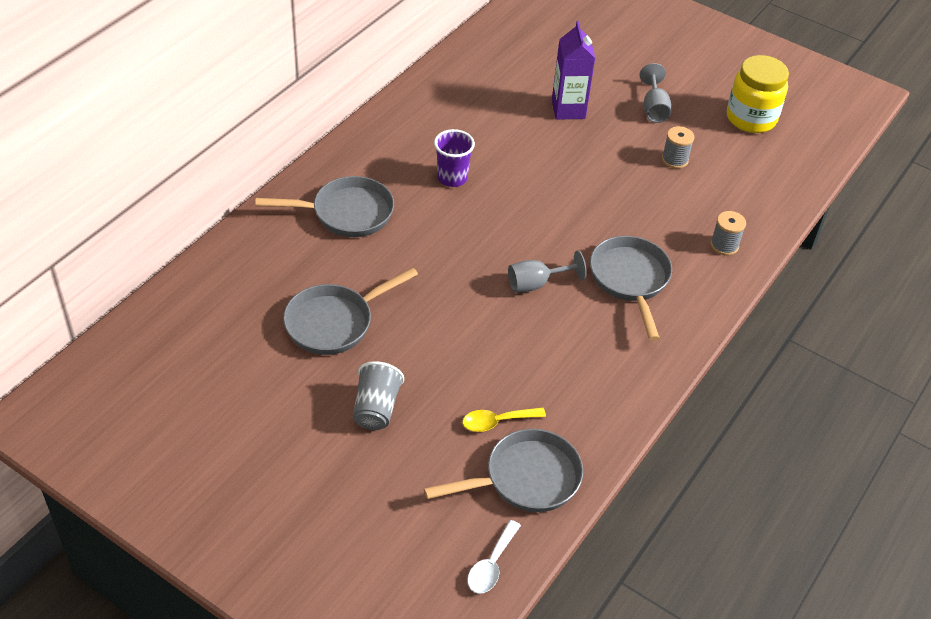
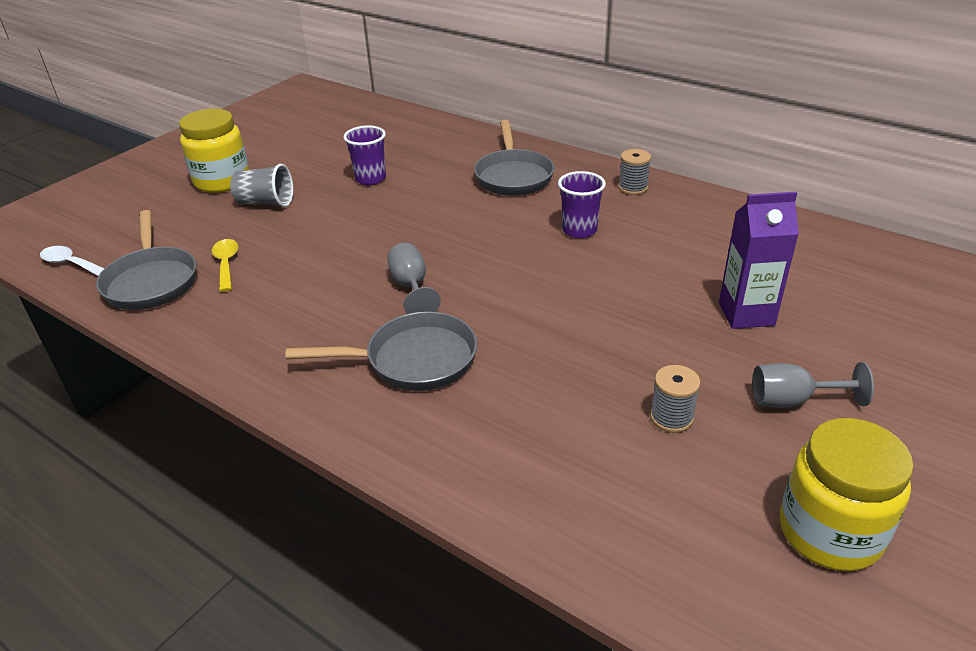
camera: 95 degrees right, 10 degrees down
(317, 460) = (222, 181): none -> yellow jar
(334, 322) = (370, 179): grey pan -> purple cup
(724, 245) = (482, 461): grey spool -> grey spool (633, 188)

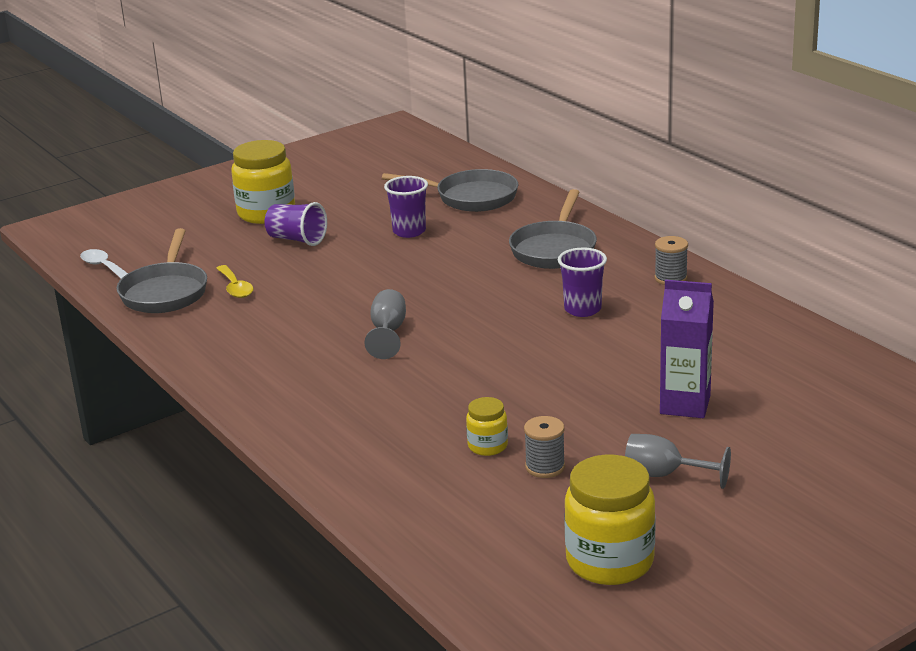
camera: 20 degrees right, 10 degrees down
(226, 264) = (235, 288): yellow spoon -> yellow spoon turned 150 degrees clockwise
(266, 203) = (297, 239): grey cup -> purple cup
(414, 360) = (354, 389): grey pan -> grey pan (471, 197)
(596, 404) = (487, 446): none -> yellow jar

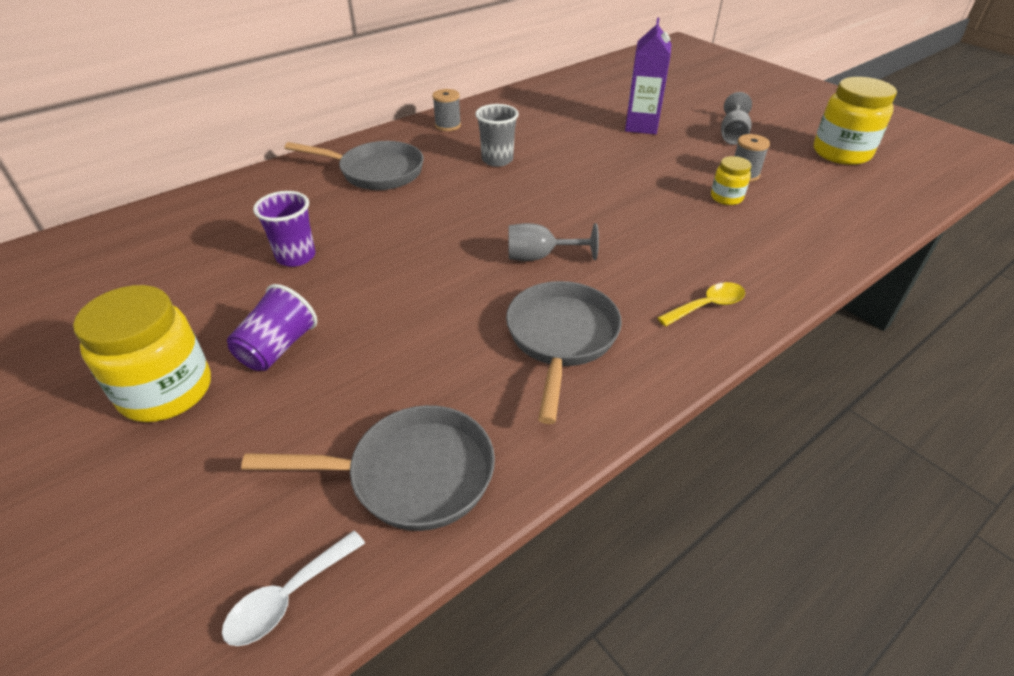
camera: 95 degrees left, 15 degrees up
(235, 288) = (413, 392): yellow spoon -> yellow spoon (707, 306)
(471, 197) = (225, 219): grey pan -> grey pan (561, 338)
(582, 309) = (497, 160): purple cup -> grey cup

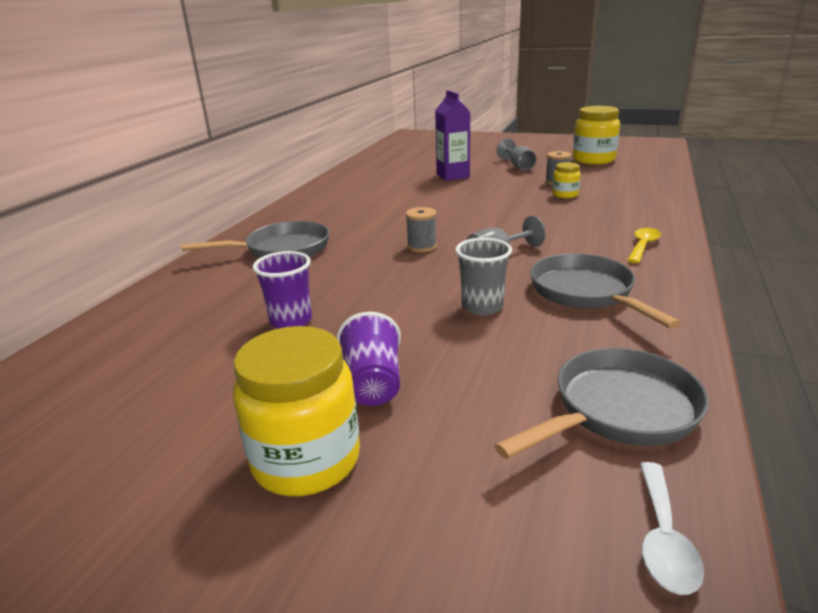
camera: 30 degrees left, 15 degrees down
(448, 125) = (302, 209): grey spool -> grey spool (422, 246)
(497, 160) = (376, 217): grey cup -> grey cup (482, 307)

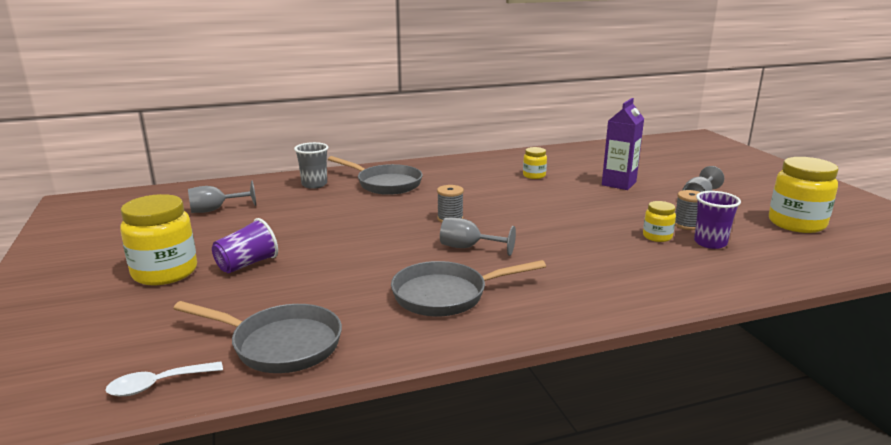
camera: 50 degrees right, 5 degrees down
(152, 368) = (215, 210): none -> grey goblet
(291, 321) = (295, 220): purple cup -> purple cup (710, 243)
(385, 193) = (534, 175): none -> yellow jar
(482, 307) = (377, 266): grey cup -> grey cup (314, 184)
(585, 293) = (446, 295): grey pan -> grey pan turned 135 degrees counterclockwise
(643, 246) = (581, 298): yellow spoon -> none

